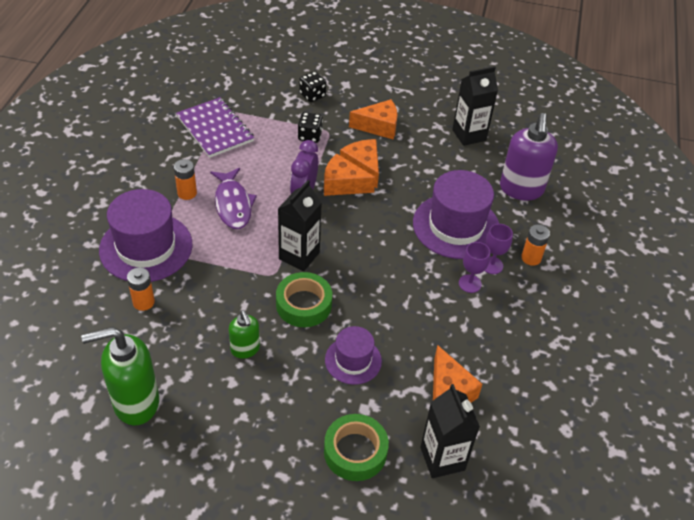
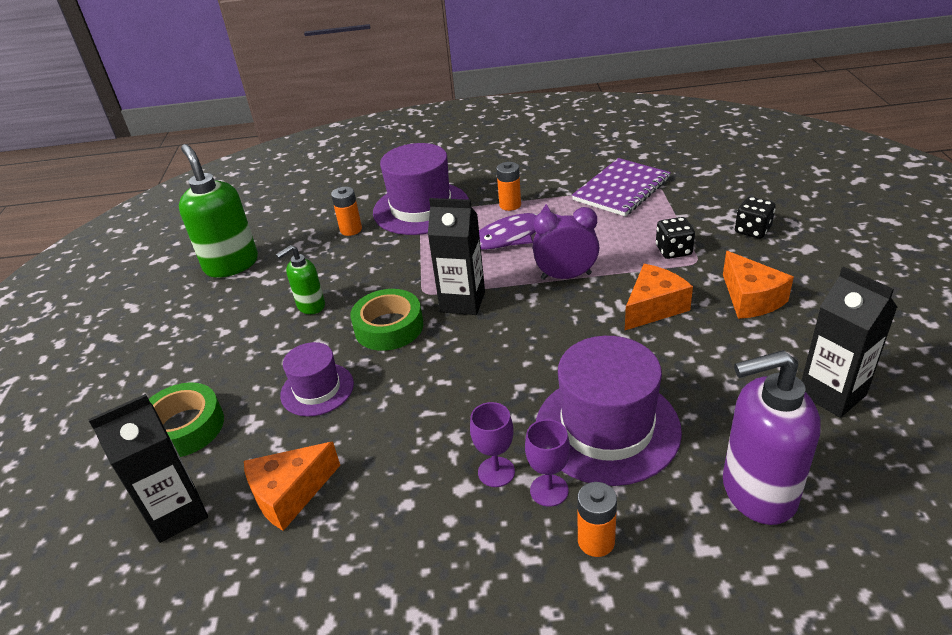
camera: 80 degrees right, 10 degrees down
(342, 185) = (607, 300): orange cheese -> none

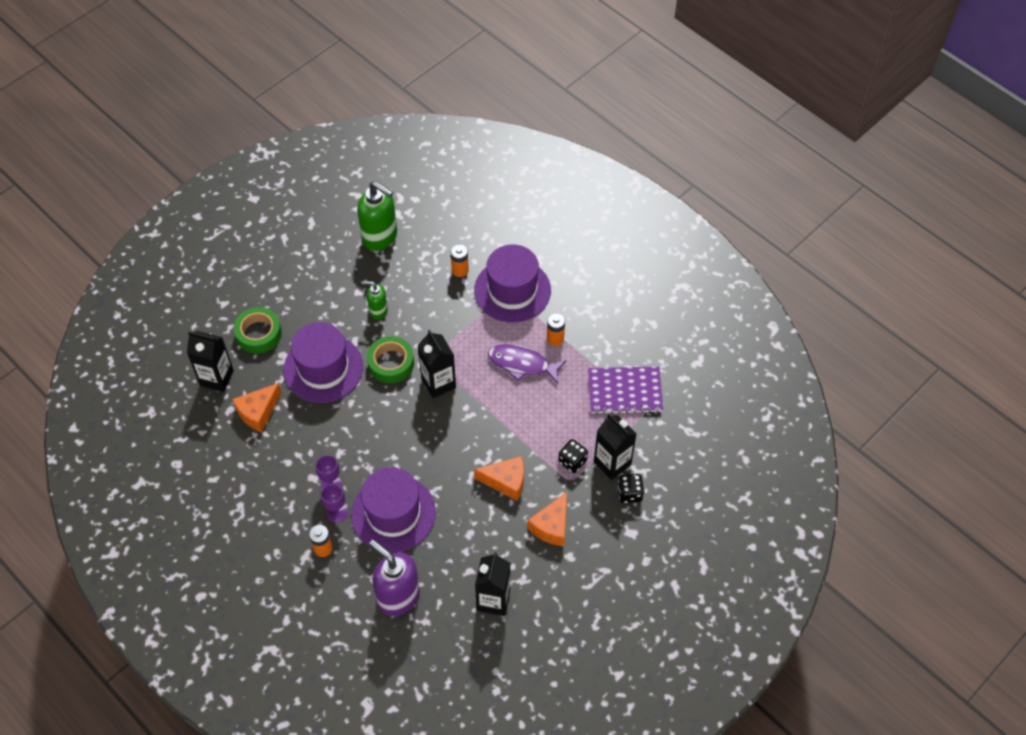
camera: 45 degrees right, 20 degrees up
(231, 264) = (380, 237): green soap dispenser -> green soap dispenser turned 105 degrees clockwise
(290, 494) = (258, 412): orange cheese -> orange cheese turned 60 degrees counterclockwise
(317, 389) = (323, 368): purple hat -> purple hat, size x1.77
(566, 276) = (502, 419): purple clock -> none
(702, 227) = (612, 463): none -> black carton

